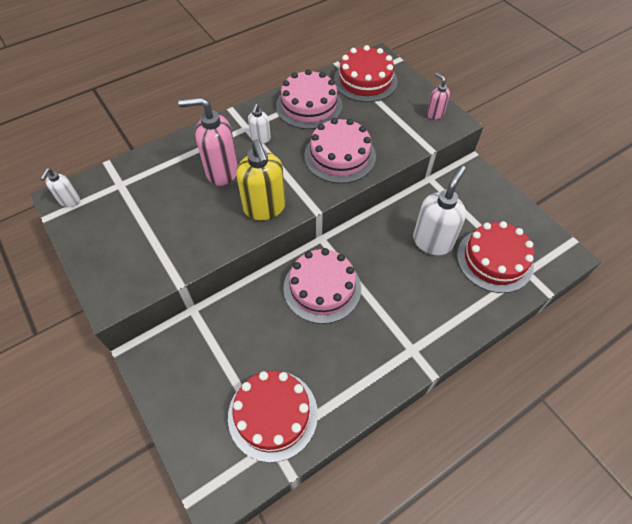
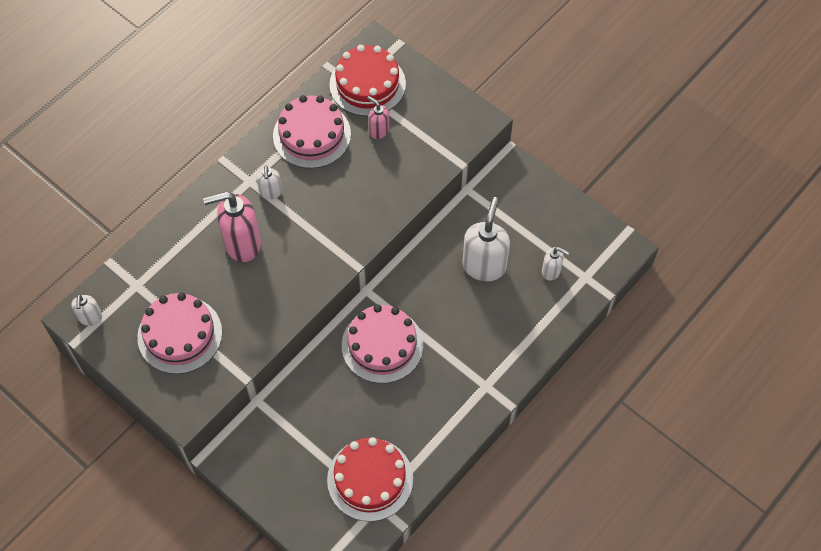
camera: 15 degrees left, 5 degrees up
(265, 208) = (303, 277): yellow soap dispenser -> none
(340, 156) = (364, 194): pink cake -> pink cake (180, 334)
(435, 114) = (456, 115): pink soap dispenser -> pink soap dispenser (379, 131)
(494, 260) = (551, 271): red cake -> white soap dispenser

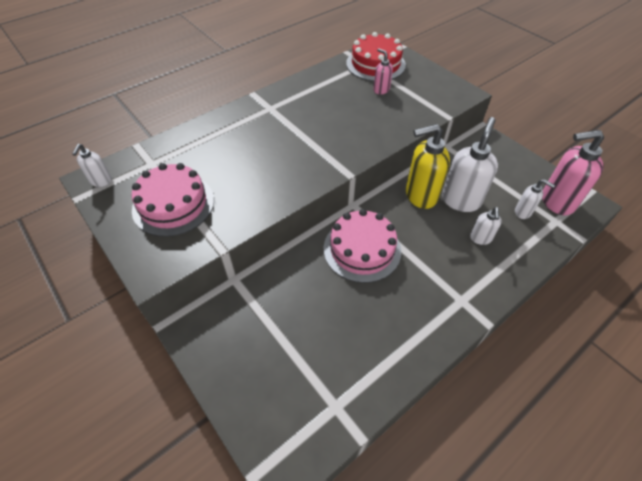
camera: 10 degrees right, 10 degrees down
(242, 244) = (251, 146): pink soap dispenser -> pink soap dispenser (556, 202)
(270, 192) = (285, 116): white soap dispenser -> white soap dispenser (480, 239)
(312, 135) = (327, 87): pink cake -> none
(370, 479) = (331, 376): red cake -> none
(439, 267) = (420, 196): none -> yellow soap dispenser

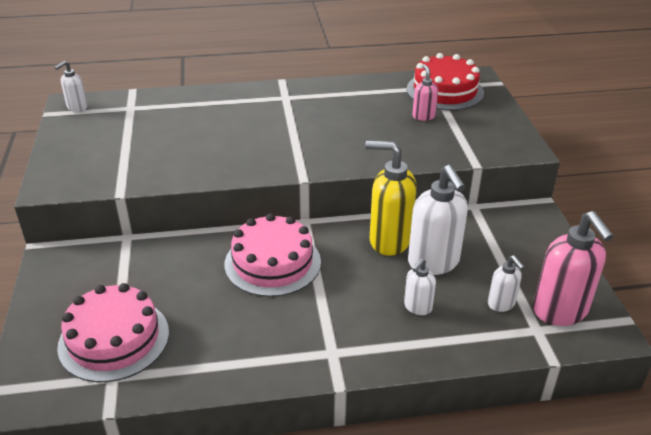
camera: 30 degrees right, 15 degrees down
(173, 204) = (116, 145): pink cake -> pink cake (114, 339)
(461, 200) = (434, 263): white soap dispenser -> white soap dispenser turned 105 degrees clockwise
(556, 202) = (560, 311): pink soap dispenser -> pink soap dispenser turned 135 degrees counterclockwise

